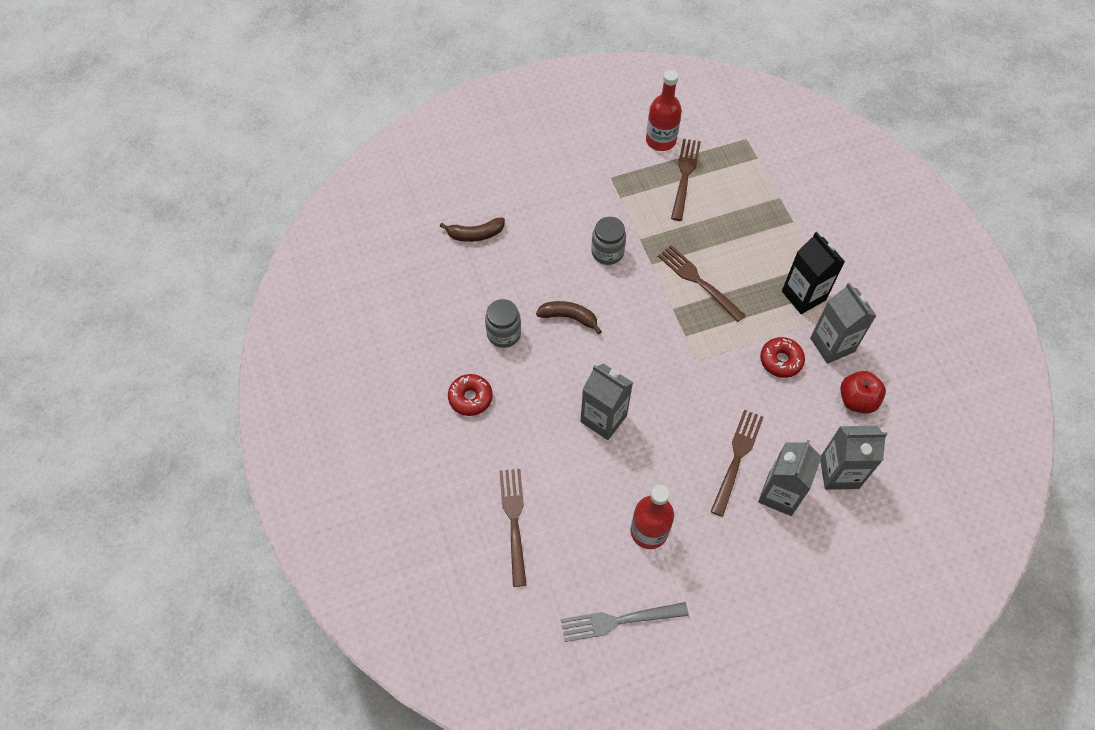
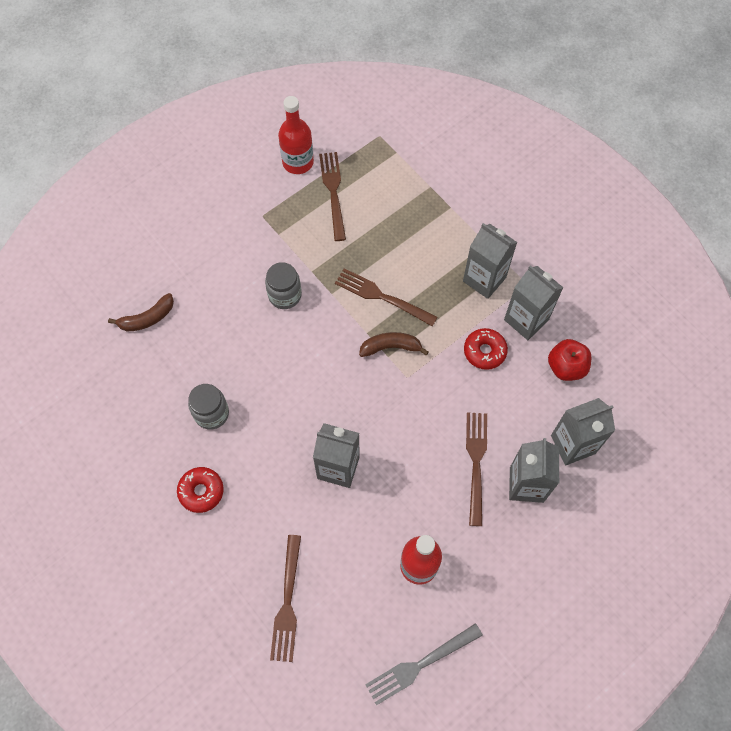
camera: 20 degrees left, 5 degrees up
(514, 521) = (287, 602): brown fork -> brown fork turned 150 degrees counterclockwise
(569, 317) = (270, 375): brown banana -> brown banana (391, 347)
(803, 295) = (484, 279): black carton -> grey carton

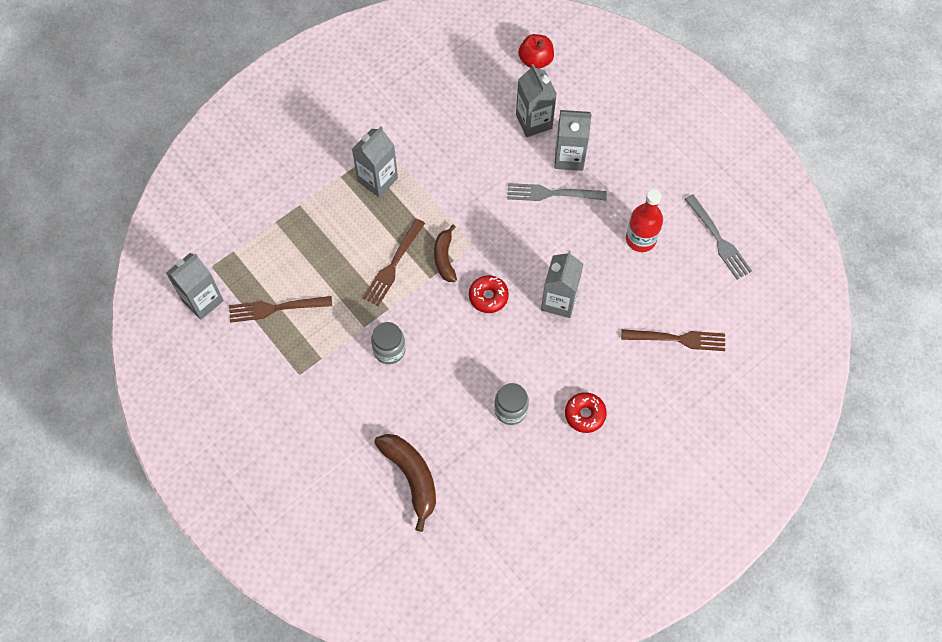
camera: 90 degrees left, 0 degrees up
(147, 318) = (411, 477): brown banana -> brown banana, size x1.57
(298, 162) = (238, 342): red bottle -> none
(476, 463) = (552, 193): brown fork -> grey fork
(484, 351) = (449, 183): red donut -> red donut (488, 296)
(526, 320) = (419, 149): grey carton -> grey carton (202, 300)
(566, 367) = (464, 121): red apple -> red apple (535, 60)

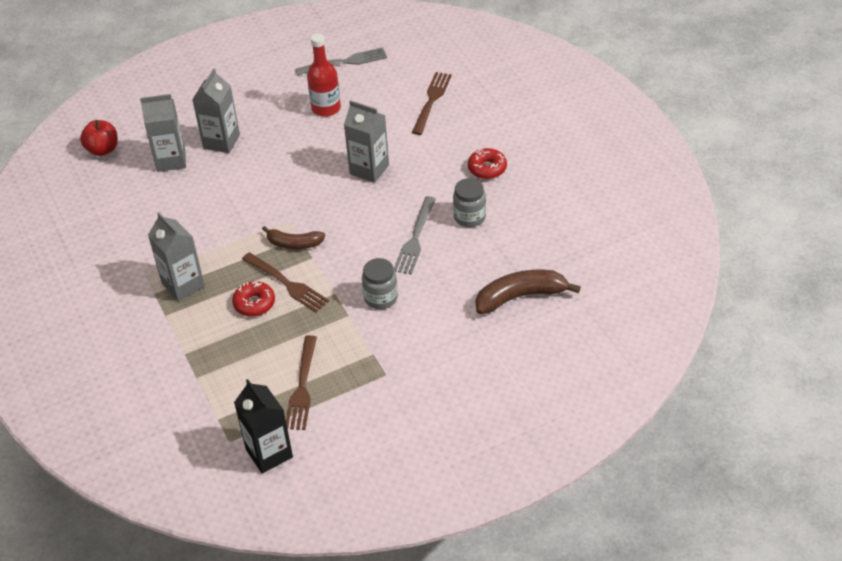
camera: 75 degrees left, 20 degrees down
(202, 300) = (269, 453): grey carton -> black carton
(488, 296) = (347, 217): red donut -> red donut (254, 303)
(552, 193) = (255, 158): grey fork -> grey fork (415, 238)

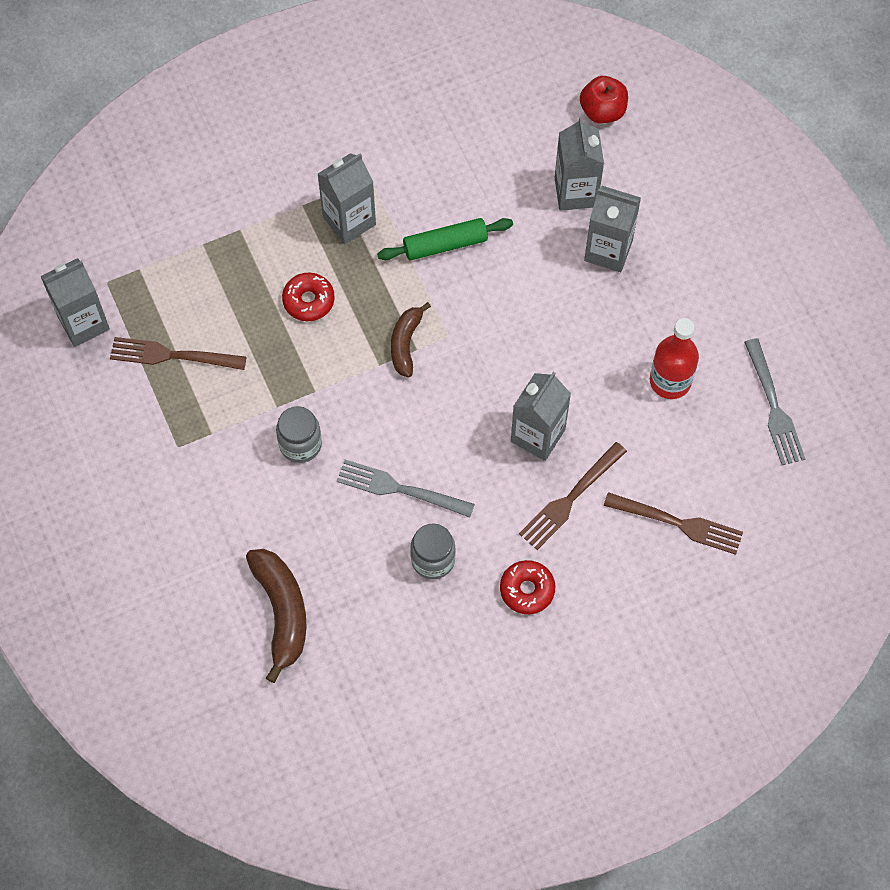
camera: 90 degrees right, 20 degrees up
(209, 227) = (445, 244): none -> green rolling pin
(269, 453) = (83, 323): black carton -> grey carton
(287, 284) = (337, 336): brown fork -> brown fork (570, 498)

